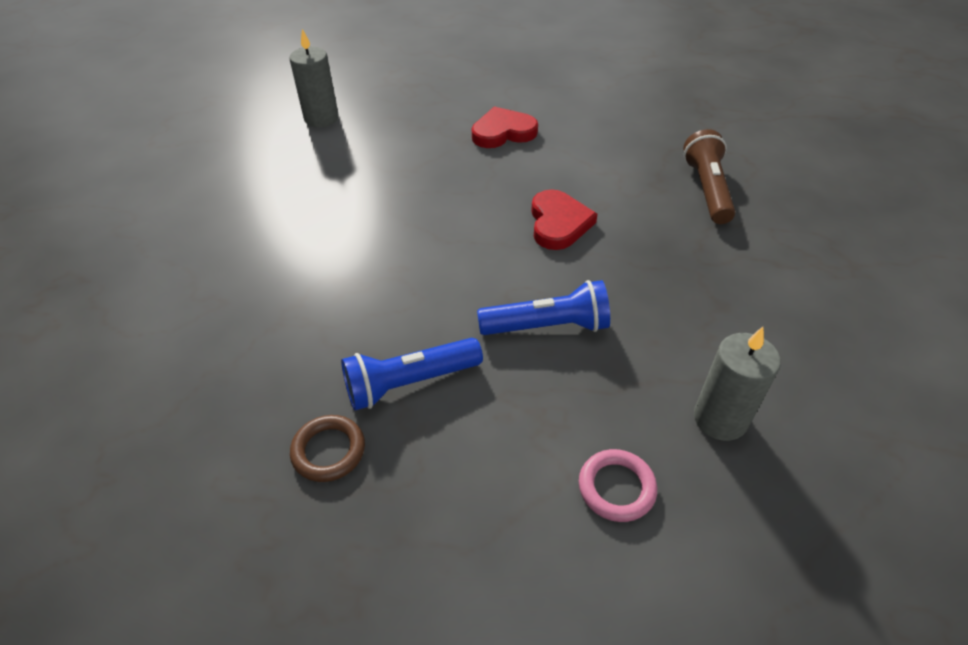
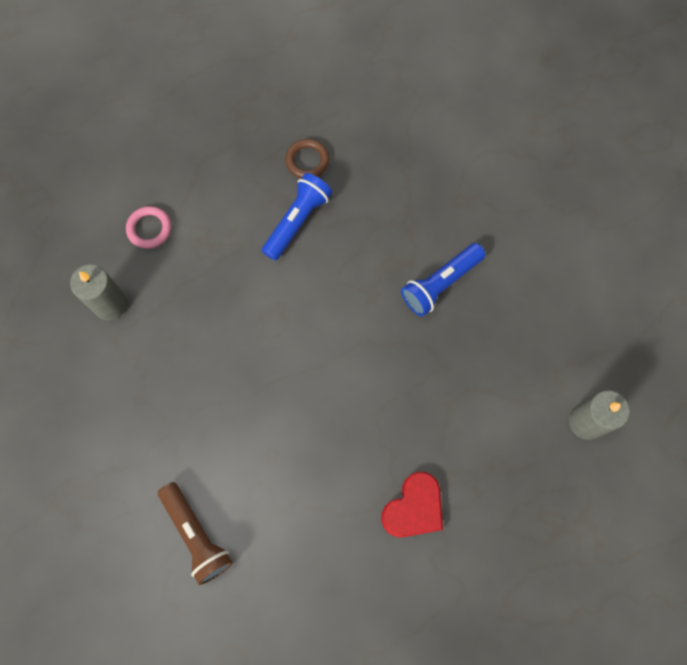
camera: 145 degrees right, 25 degrees up
(548, 326) = (243, 310): blue flashlight -> blue flashlight (440, 284)
(558, 223) = (293, 413): red heart -> none

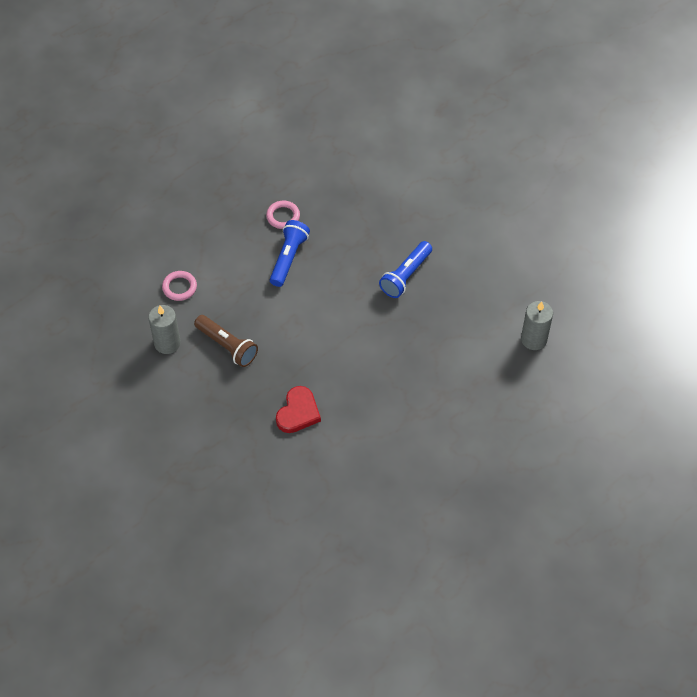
camera: 15 degrees left, 15 degrees down
(196, 535) = (280, 473): brown flashlight -> brown flashlight (227, 346)
(307, 161) = (283, 216): brown ring -> pink ring
(414, 508) = (429, 420): red heart -> red heart (298, 412)

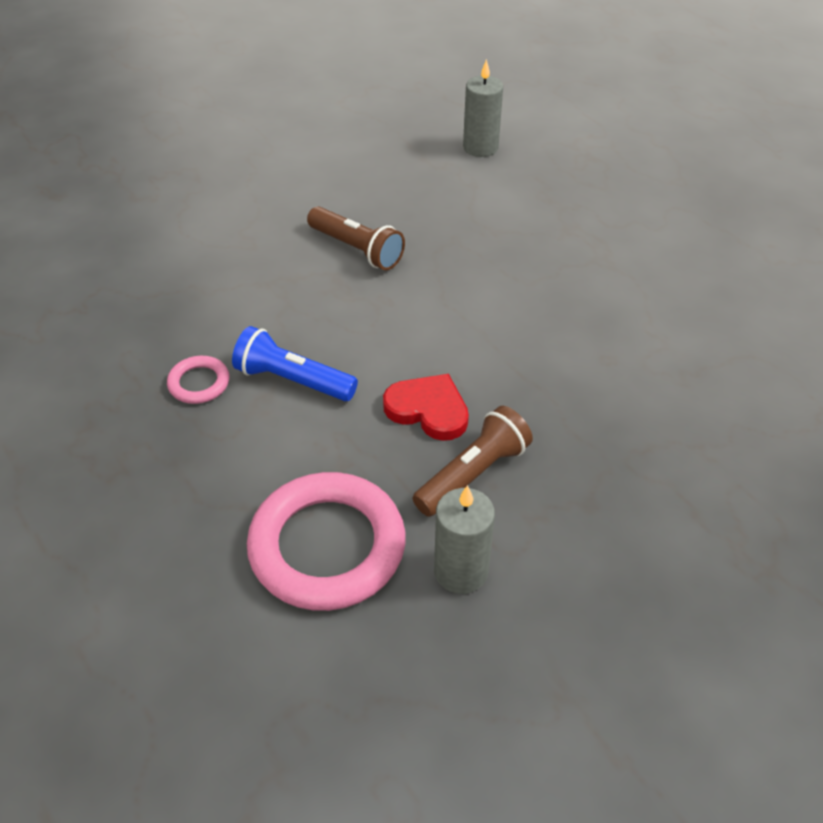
camera: 85 degrees left, 10 degrees down
(179, 287) = (327, 546): pink ring -> pink ring, size x2.19
(298, 412) = (610, 384): red heart -> red heart (428, 410)
(405, 276) = (357, 249): blue flashlight -> brown flashlight

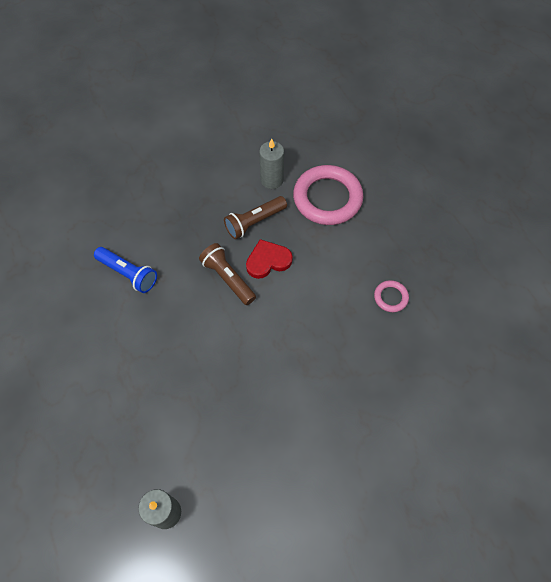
camera: 170 degrees left, 15 degrees up
(293, 380) = (338, 291): blue flashlight -> blue flashlight (128, 274)
(357, 249) = (288, 396): brown flashlight -> brown flashlight (228, 278)
(428, 410) = (268, 261): red heart -> red heart turned 120 degrees clockwise

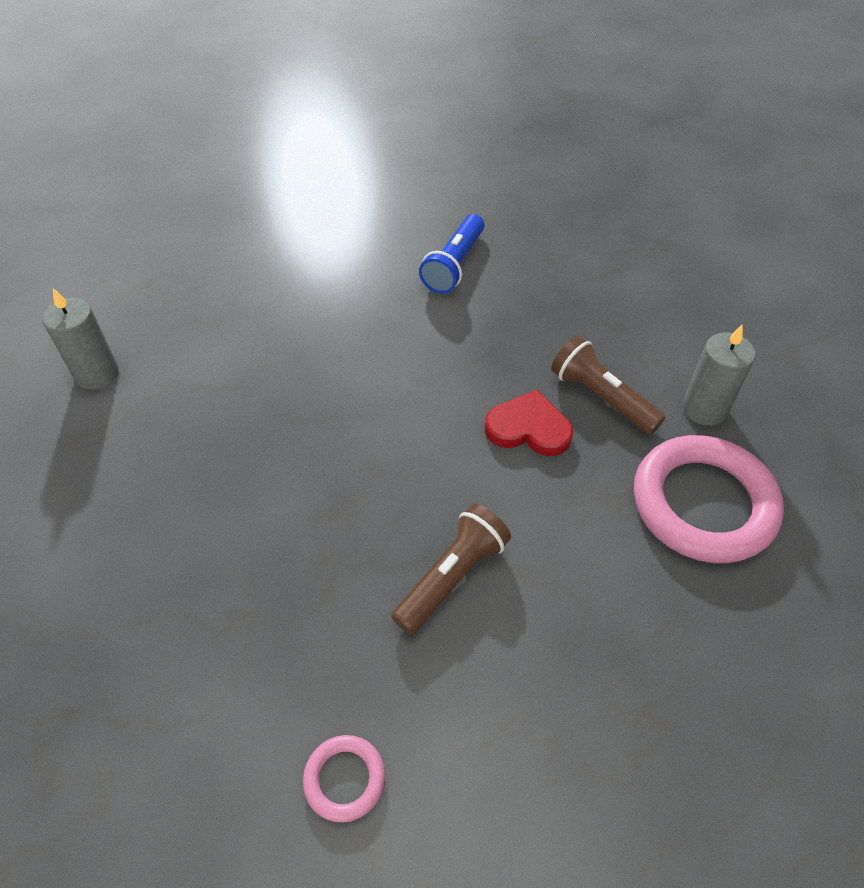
camera: 80 degrees right, 10 degrees down
(228, 278) = (478, 379): brown flashlight -> brown flashlight (452, 577)
(268, 261) = (528, 428): red heart -> red heart turned 45 degrees counterclockwise
(390, 297) = (506, 646): pink ring -> pink ring (344, 779)

